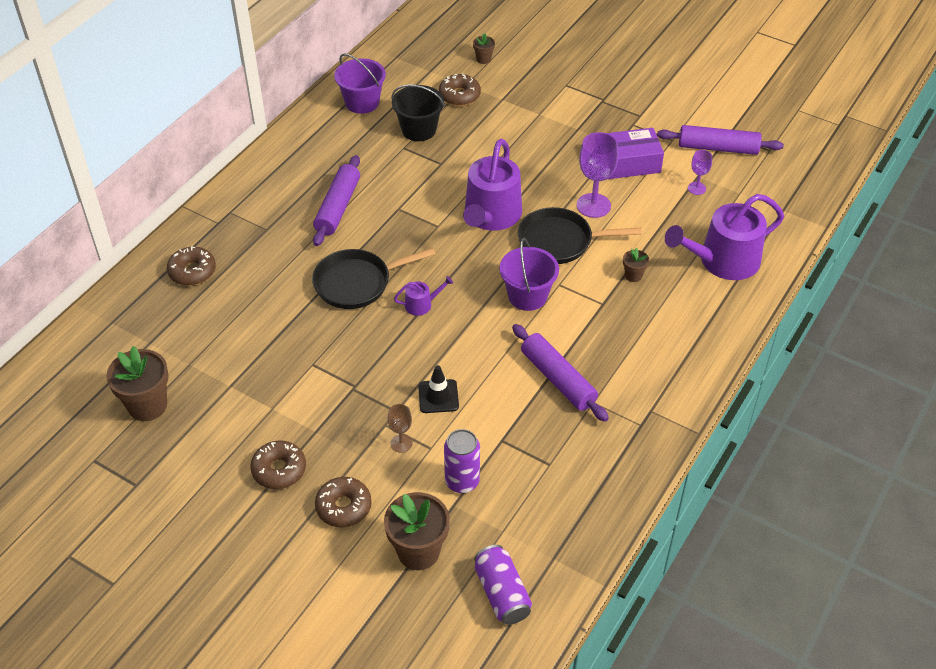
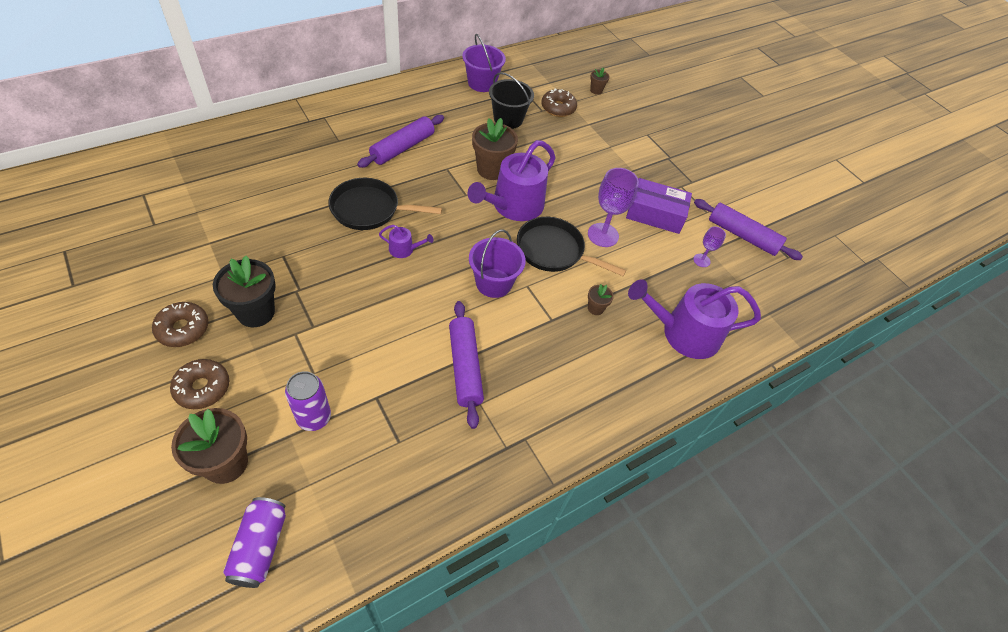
camera: 20 degrees right, 5 degrees up
(147, 405) = (139, 228): brown flower pot -> brown flower pot (491, 170)
(192, 271) = (260, 146): brown donut -> none
(333, 424) = (256, 312): none -> black flower pot
(401, 443) = (293, 356): brown goblet -> none
(438, 396) = (355, 331): black traffic cone -> none

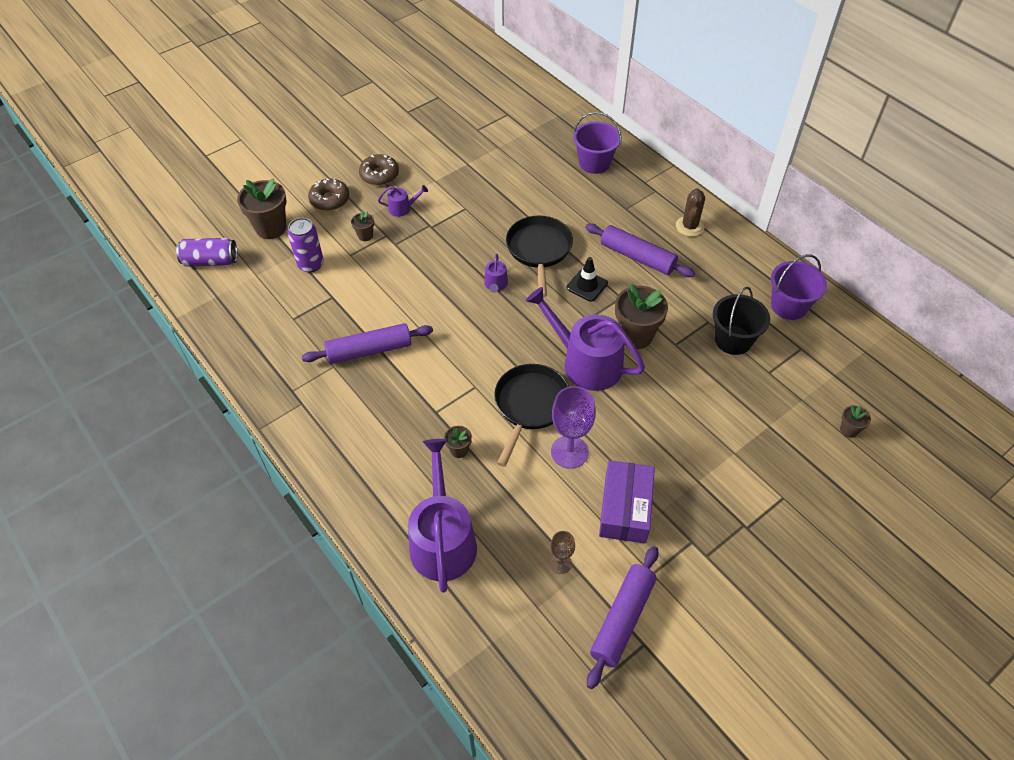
camera: 90 degrees right, 0 degrees up
(256, 312) = (402, 208): black flower pot -> purple watering can
(287, 354) = (365, 235): none -> brown flower pot
(378, 109) = (689, 226): none -> brown cactus
(426, 186) = (587, 285): none -> black traffic cone
(494, 283) = (471, 359): purple bucket -> purple bucket (594, 163)
(558, 108) = (783, 389): brown donut -> none
(701, 260) = (560, 563): purple goblet -> brown goblet

